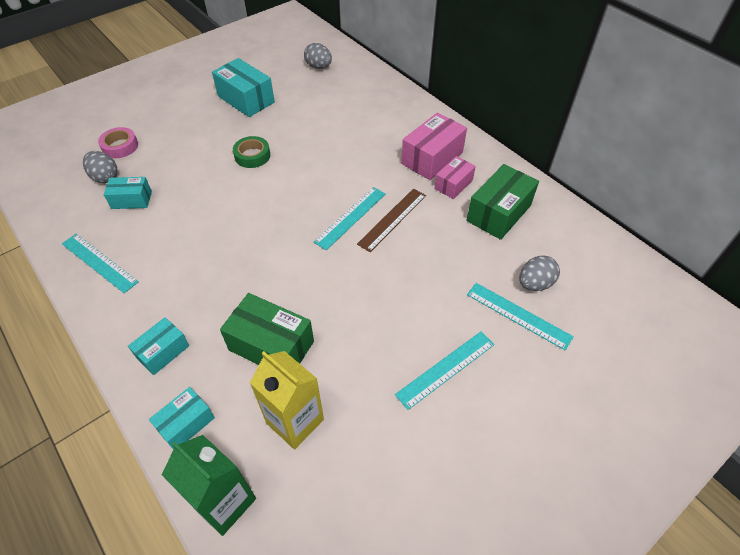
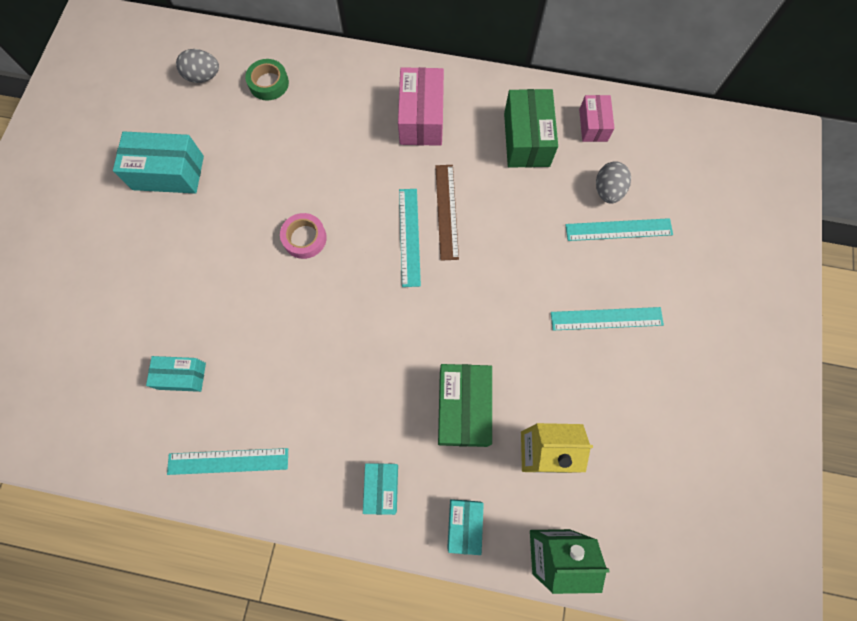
camera: 40 degrees left, 20 degrees up
(105, 177) = (122, 373): grey egg -> none
(120, 146) = (94, 328): pink tape -> pink tape (304, 238)
(131, 200) = (182, 376): turquoise box -> turquoise box turned 45 degrees clockwise
(252, 156) = (249, 237): green tape -> green tape (268, 83)
(271, 346) = (463, 408): green box -> green box turned 75 degrees counterclockwise
(445, 369) = (606, 318): turquoise ruler -> turquoise ruler turned 75 degrees clockwise
(453, 184) = (465, 135): pink box -> pink box (593, 125)

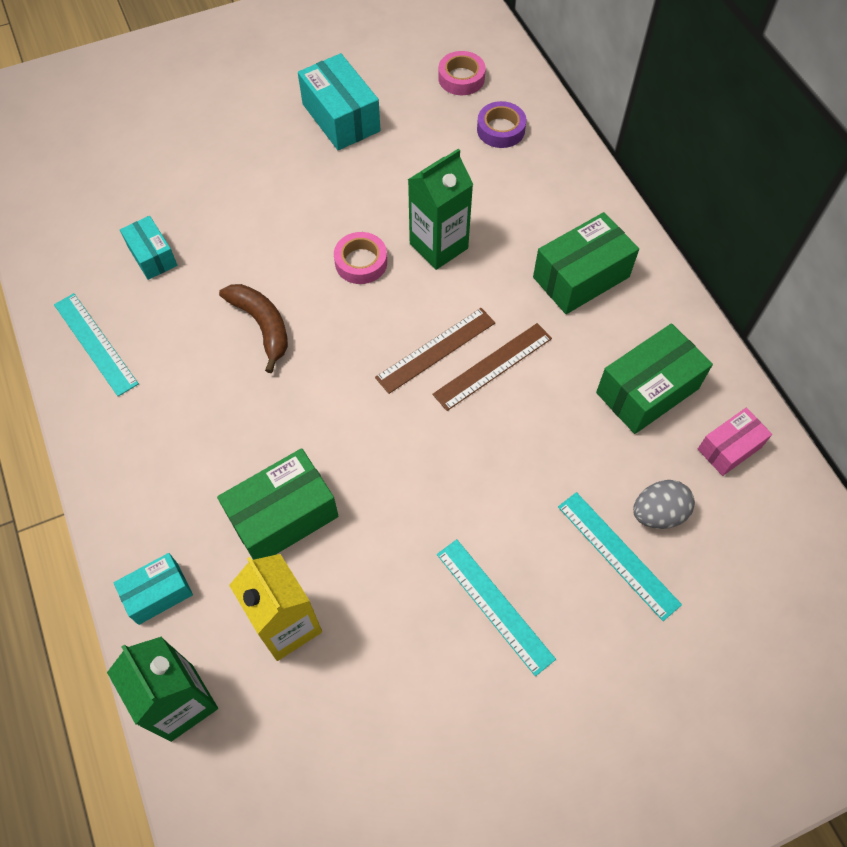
camera: 55 degrees right, 10 degrees down
(203, 76) = (461, 78): grey egg -> pink tape
(268, 83) = (500, 129): green tape -> purple tape
(305, 334) = (262, 325): none -> brown banana
(331, 182) = (438, 246): none -> green carton
(382, 488) = (150, 491): turquoise box -> none
(409, 236) = (436, 350): turquoise ruler -> brown ruler
(421, 118) = (581, 277): pink box -> green box

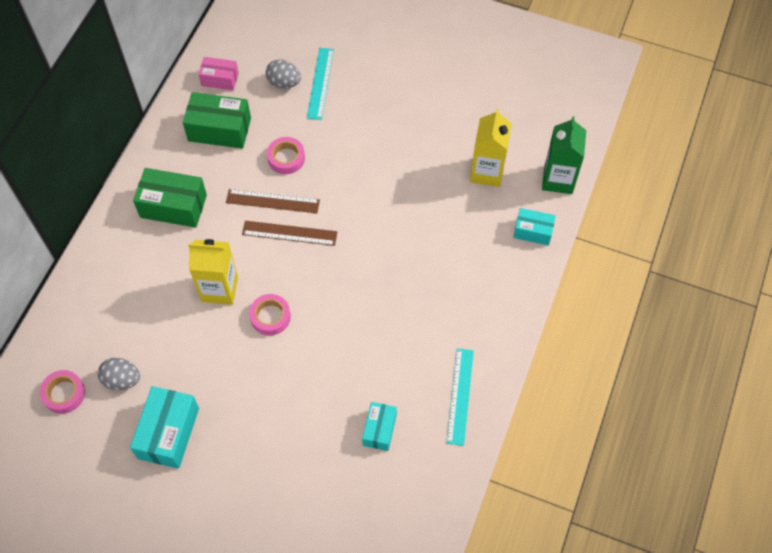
camera: 135 degrees left, 0 degrees up
(262, 325) = (361, 326): brown banana -> none
(283, 516) = (445, 217): green box -> none
(428, 120) = (122, 380): none -> grey egg
(438, 246) = (219, 289): green carton -> yellow carton
(494, 605) = (392, 108): turquoise ruler -> none
(500, 129) = (92, 332): purple tape -> none
(538, 424) = (286, 158): none -> pink tape

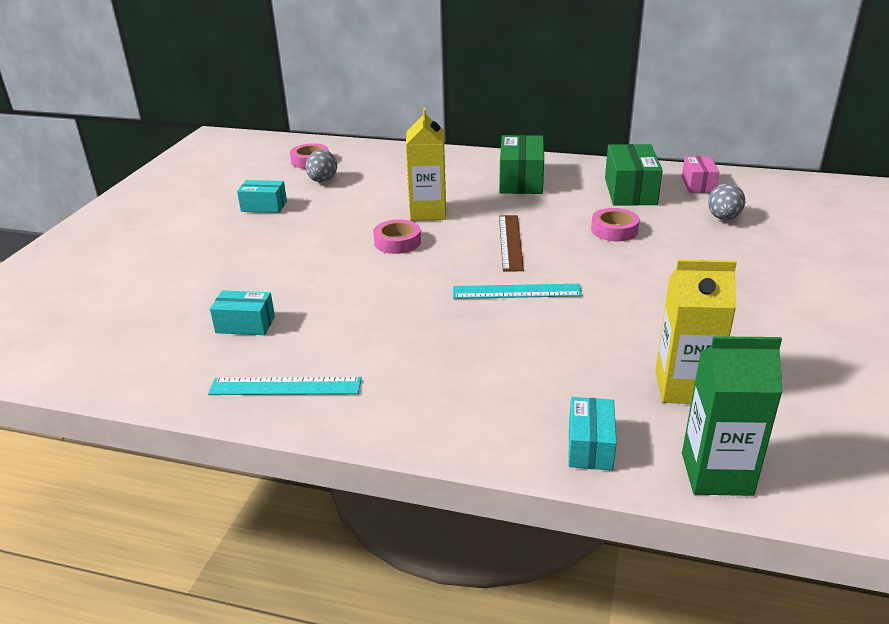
camera: 85 degrees right, 30 degrees down
(168, 433) = (264, 206): turquoise box -> turquoise box, size x0.61
(272, 201) = (550, 228): brown ruler -> none
(320, 83) = (742, 240): turquoise ruler -> turquoise ruler (516, 291)

